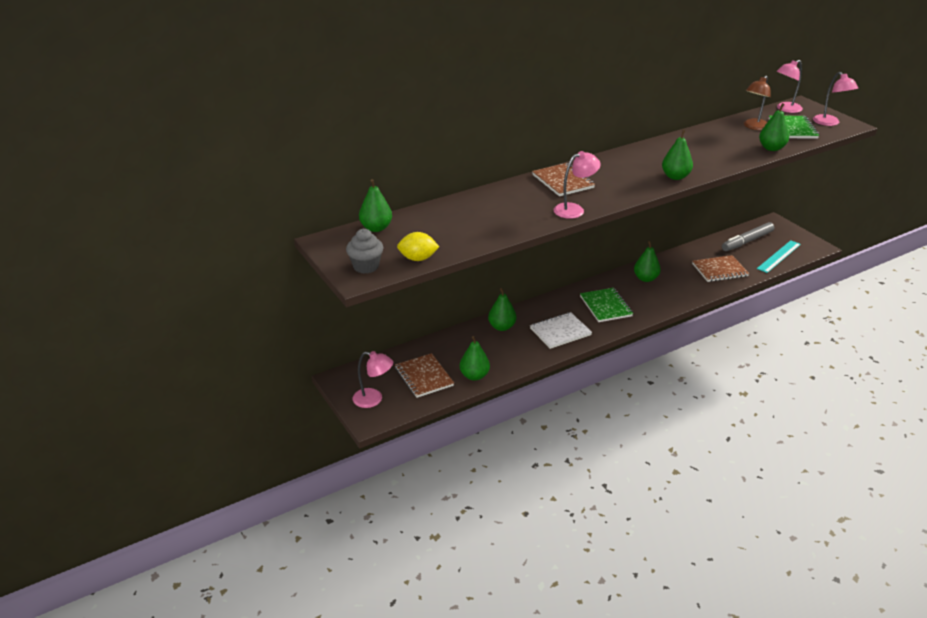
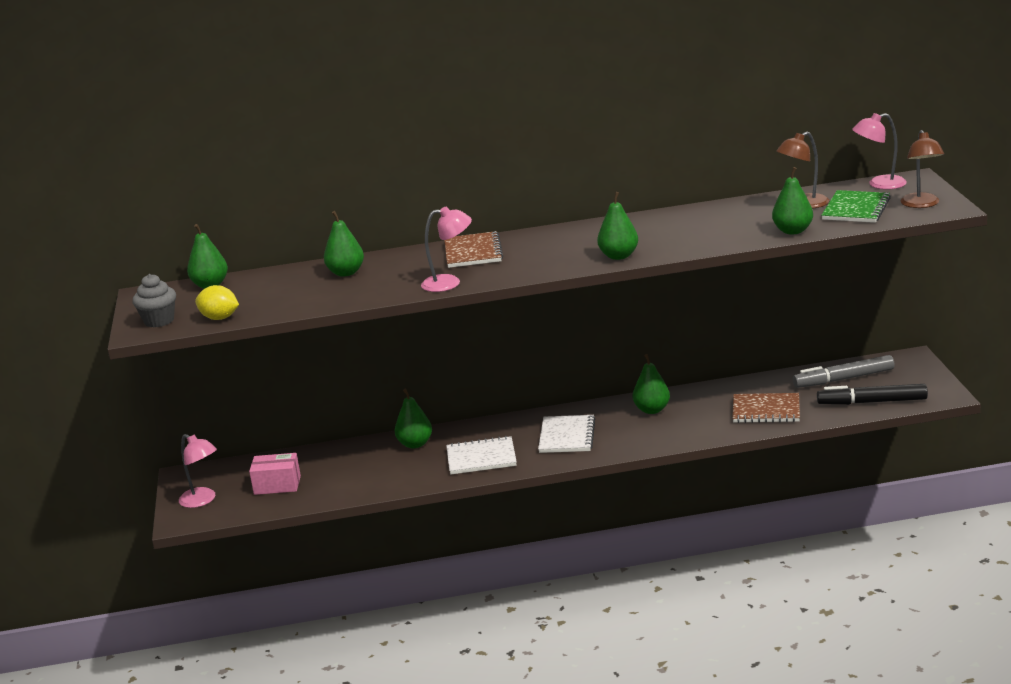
camera: 25 degrees right, 10 degrees down
(424, 377) = (277, 485): brown notebook -> pink box
(474, 376) = (335, 492): green pear -> green pear (346, 273)
(606, 306) = (567, 436): green notebook -> white notebook
(779, 256) = (872, 402): turquoise ruler -> black marker
(829, 123) = (921, 204): pink lamp -> brown lamp

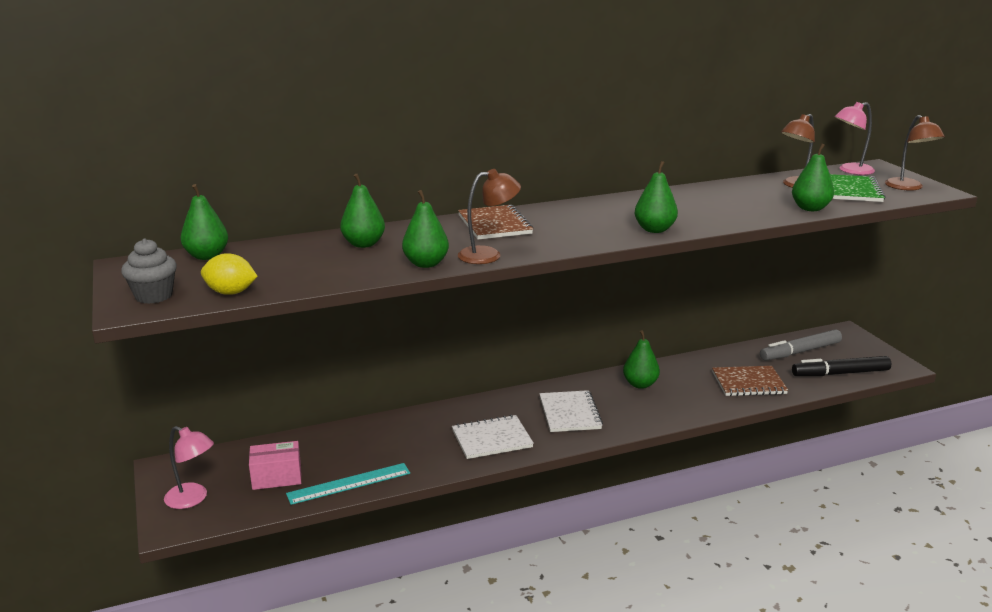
camera: 15 degrees left, 0 degrees up
(338, 492) = (349, 483): none -> turquoise ruler
(415, 444) = (415, 425): green pear -> green pear (426, 264)
(449, 283) = (488, 255): pink lamp -> brown lamp

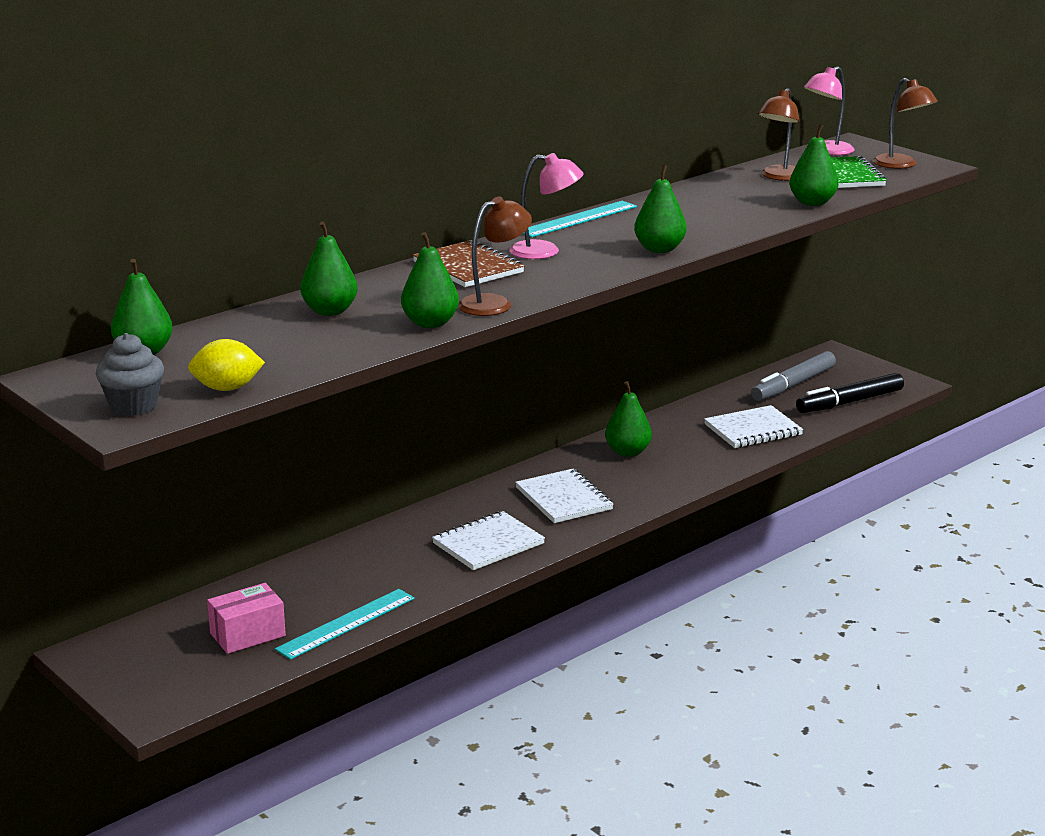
camera: 20 degrees left, 0 degrees up
(193, 499) = (157, 679): pink lamp -> pink lamp (545, 251)
(609, 199) = (578, 219): none -> turquoise ruler
(748, 383) = (753, 430): brown notebook -> white notebook

